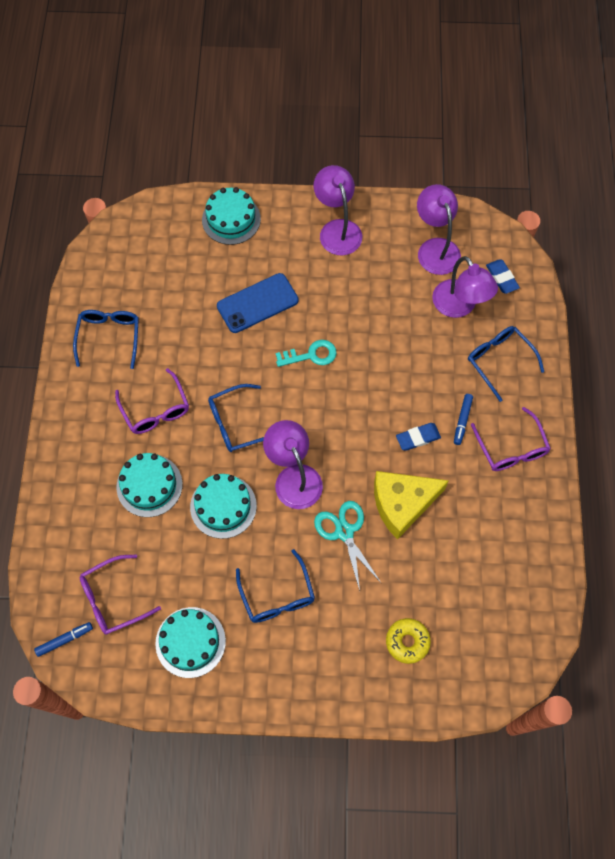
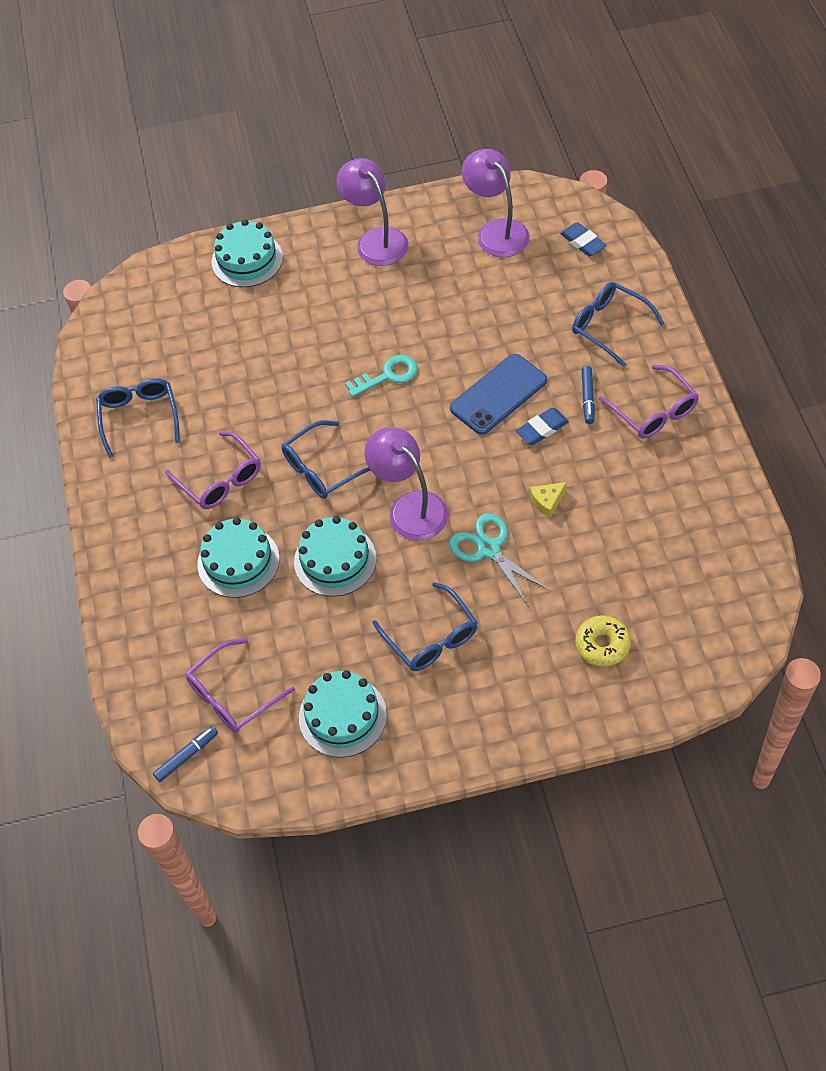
camera: 10 degrees left, 10 degrees down
(257, 303) = (306, 338): blue phone -> blue phone (498, 394)
(402, 504) = (547, 502): yellow cheese -> yellow cheese, size x0.42
(459, 306) = (544, 283): purple lamp -> none

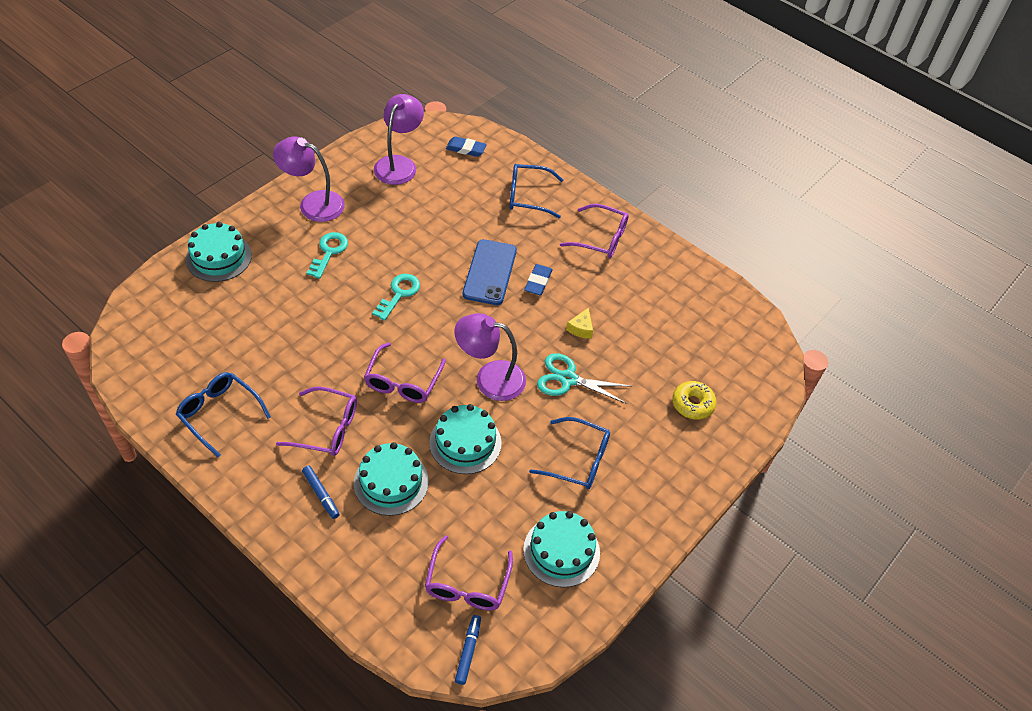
camera: 45 degrees left, 5 degrees down
(323, 468) = (403, 382): blue glasses -> purple glasses
(353, 300) = (329, 252): none -> turquoise key
(496, 231) = (399, 164): purple lamp -> purple lamp turned 90 degrees clockwise
(587, 398) = (551, 248): blue marker -> blue marker (321, 494)

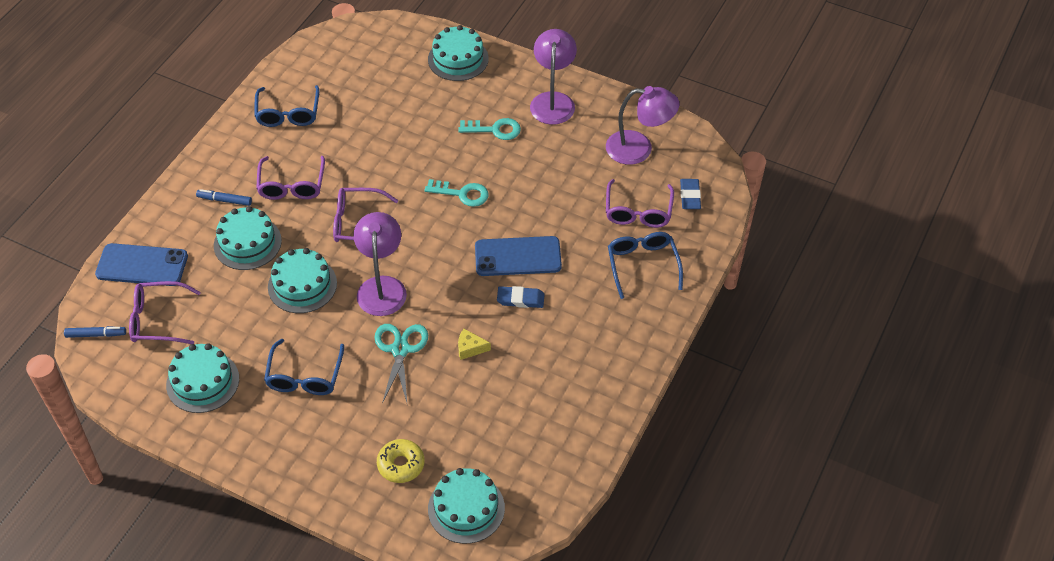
camera: 80 degrees right, 0 degrees up
(219, 414) = (288, 113): blue glasses -> blue glasses turned 150 degrees clockwise
(321, 494) = (224, 200): blue marker -> blue marker turned 60 degrees clockwise
(384, 591) = (142, 265): none -> blue phone
(601, 238) = (607, 343): purple glasses -> purple glasses (638, 212)
(744, 368) = (466, 508): none -> turquoise cake

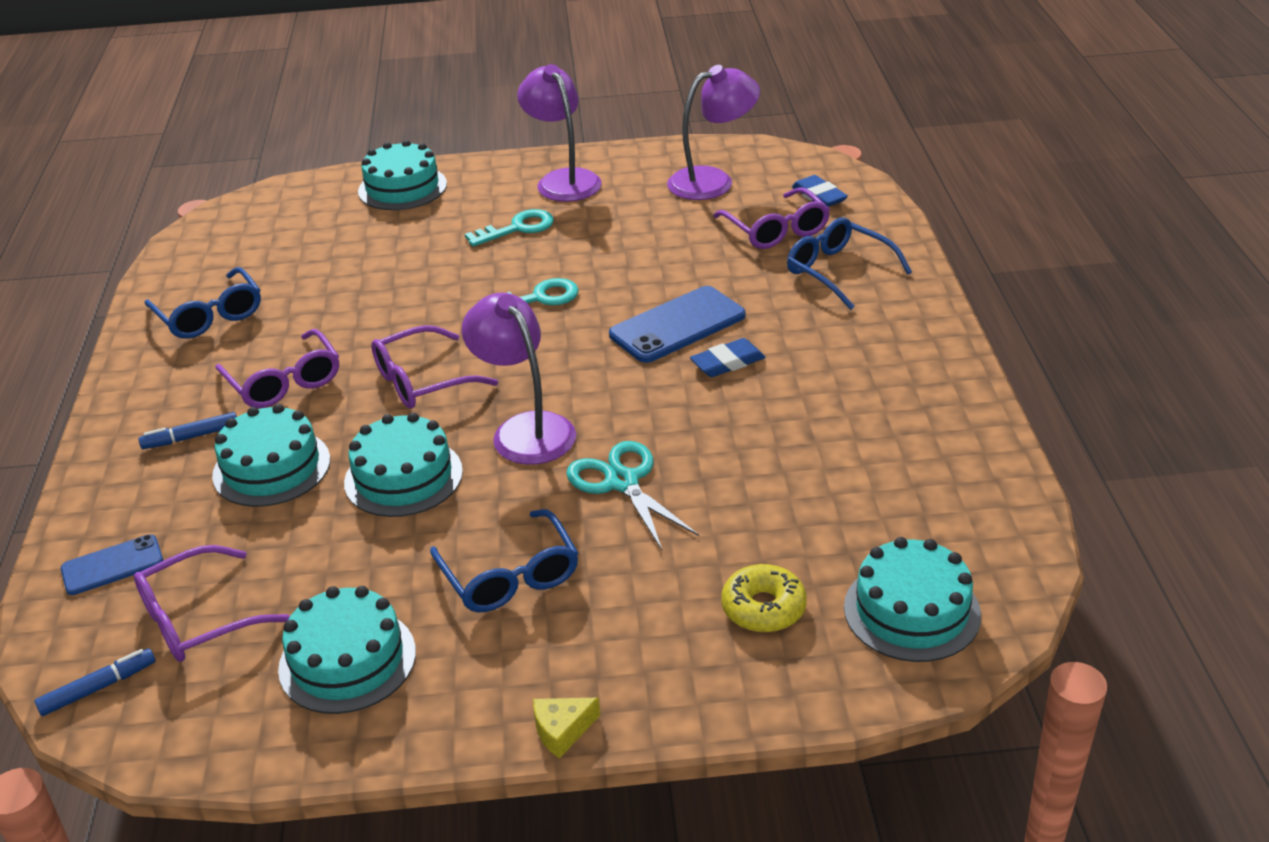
camera: 30 degrees left, 15 degrees down
(142, 265) = (112, 565): blue phone -> blue phone, size x0.60
(470, 348) = (717, 438): yellow cheese -> yellow cheese (562, 731)

